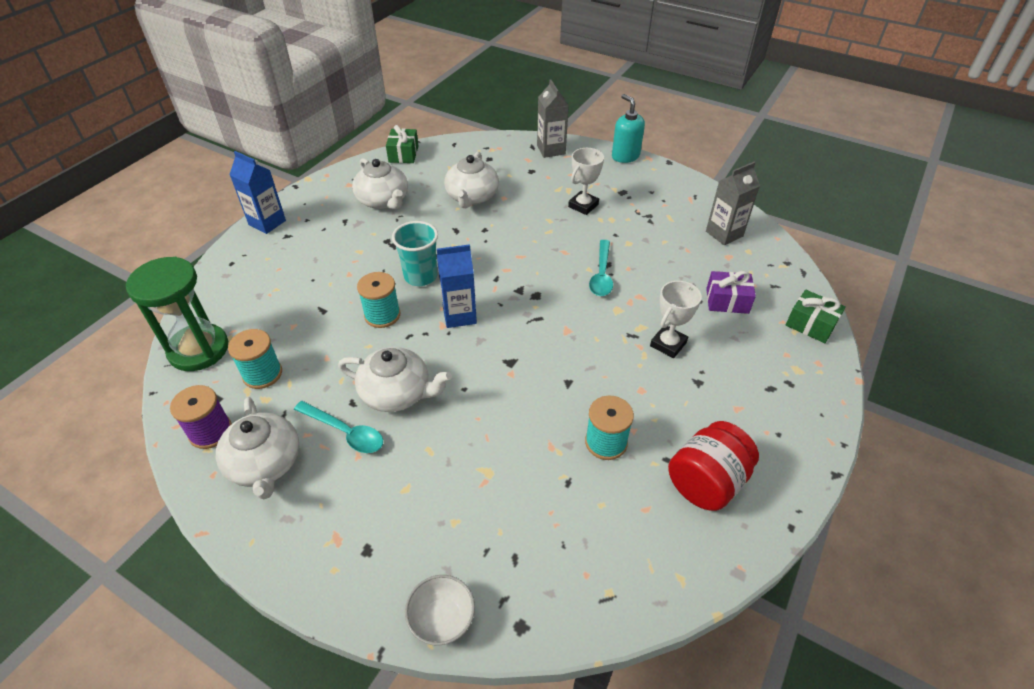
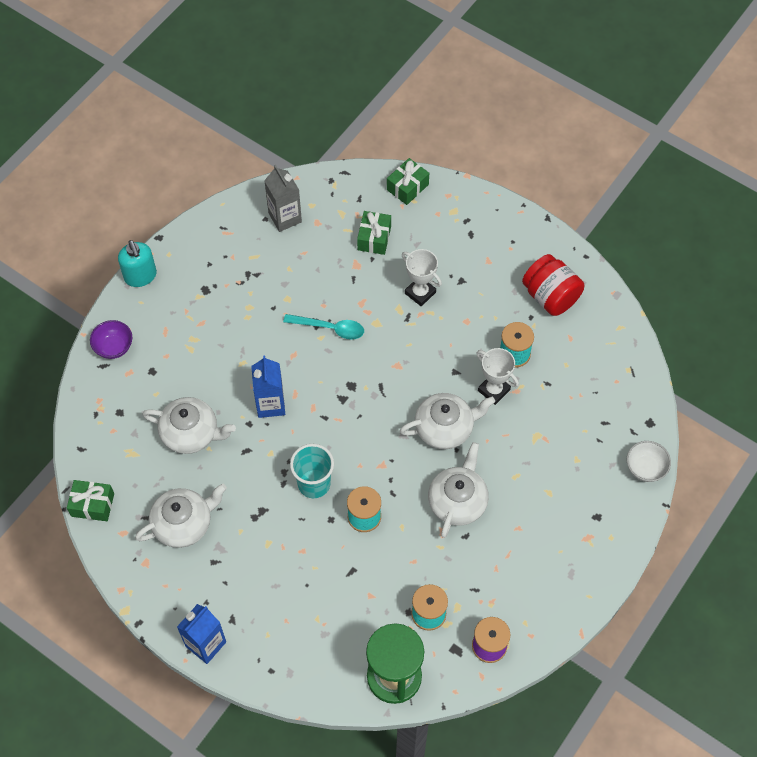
camera: 85 degrees left, 15 degrees up
(265, 464) = (523, 597): white teapot -> white teapot (445, 428)
(345, 432) = (495, 539): turquoise spoon -> none
(459, 315) = (371, 450): blue carton -> blue carton (270, 404)
(551, 150) = (114, 347): grey carton -> purple bowl
(583, 205) = (223, 329): white trophy -> white trophy (493, 390)
(625, 156) = (140, 276): turquoise soap dispenser -> turquoise soap dispenser turned 90 degrees counterclockwise
(727, 301) = (374, 238): purple gift -> green gift

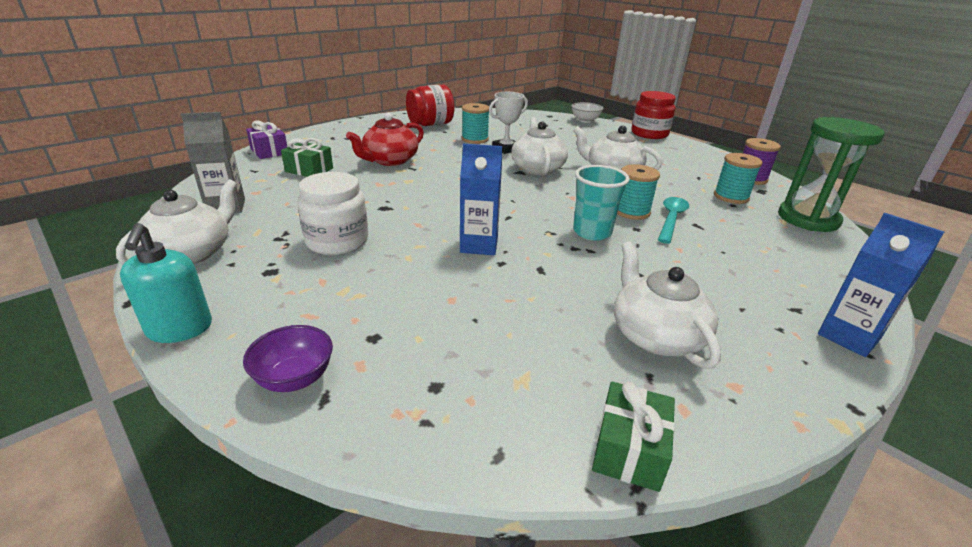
camera: 80 degrees left, 30 degrees down
(140, 276) = (180, 329): turquoise soap dispenser -> turquoise soap dispenser turned 90 degrees clockwise
(191, 433) = (502, 310): white teapot -> white teapot (192, 252)
(252, 311) = (337, 241): none -> white jar
(330, 328) = (397, 201): turquoise spoon -> turquoise spoon (671, 219)
(407, 187) = (269, 151): green gift -> purple gift
(420, 293) = (390, 160): white trophy -> red teapot
(617, 548) = (649, 134): none -> red jar

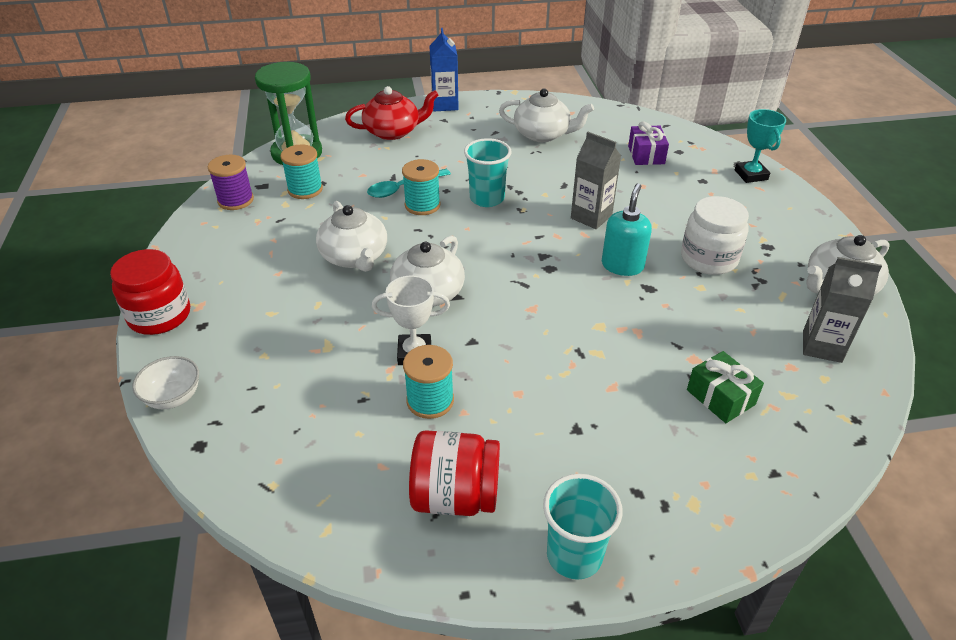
camera: 145 degrees left, 10 degrees up
(180, 329) = (824, 220): turquoise soap dispenser -> turquoise soap dispenser (622, 265)
(269, 151) = (781, 485): purple gift -> purple gift (646, 155)
(295, 378) = (751, 175): purple bowl -> turquoise trophy
(368, 123) = (574, 555): none -> turquoise cup
(390, 160) = (599, 382): red teapot -> red teapot (393, 131)
(479, 245) = (591, 217): blue carton -> grey carton
(629, 449) = (611, 111): green gift -> none
(655, 335) = (543, 134): white teapot -> white teapot turned 90 degrees counterclockwise

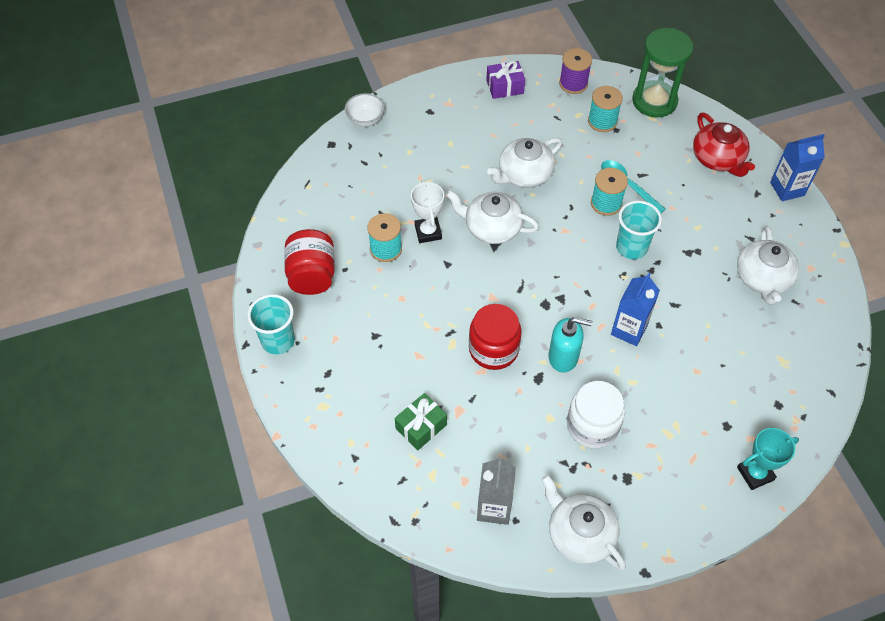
camera: 80 degrees right, 15 degrees up
(159, 315) = (434, 87): red jar -> red jar (493, 349)
(591, 217) = (629, 330): grey carton -> blue carton
(646, 155) = (758, 373): purple gift -> purple gift (505, 87)

